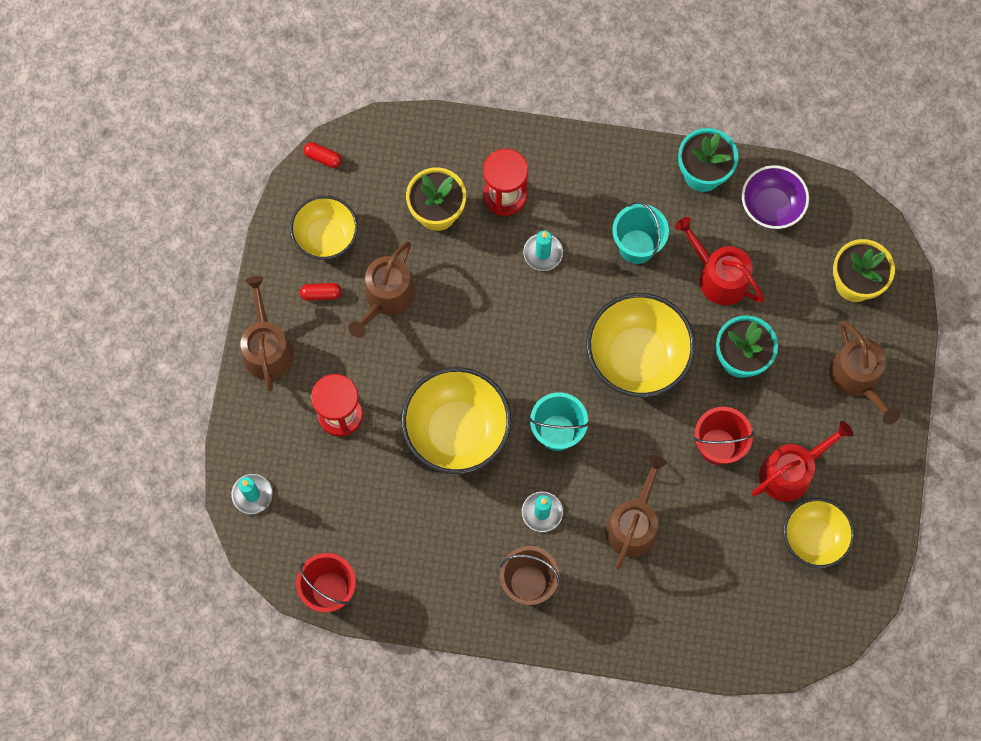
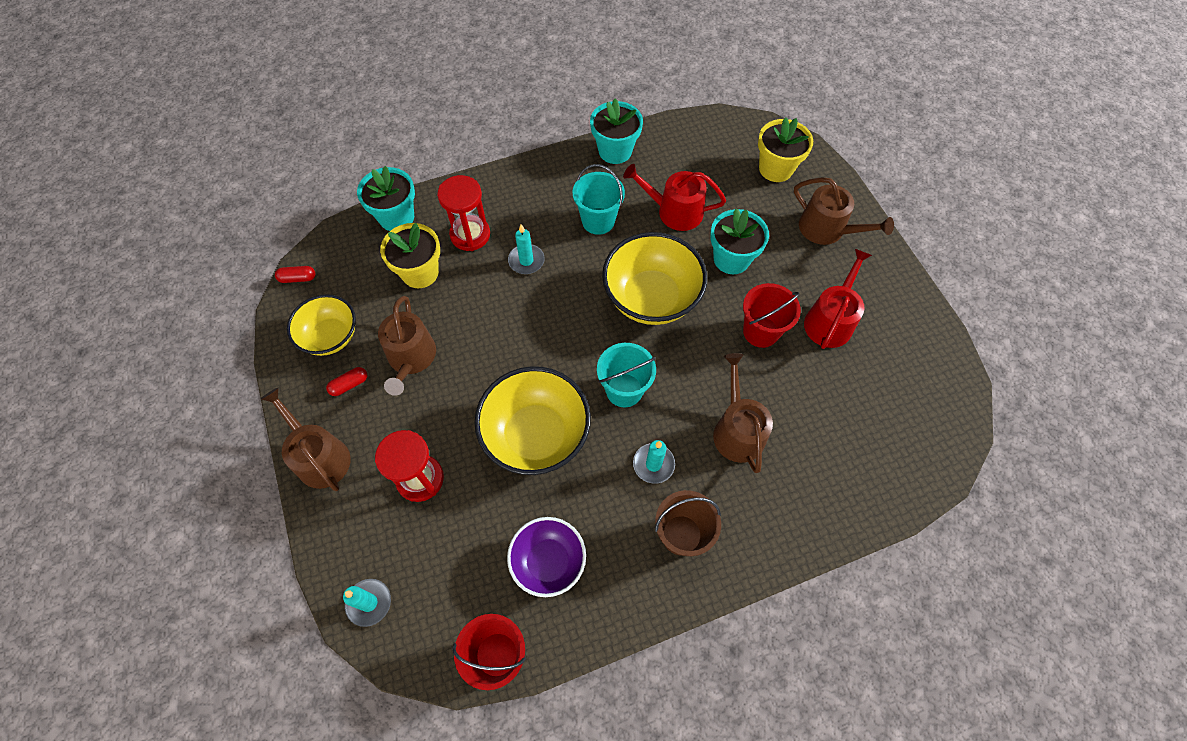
camera: 30 degrees left, 10 degrees down
(445, 137) = (396, 217): none -> turquoise flower pot
(771, 207) = (680, 149): purple bowl -> purple bowl (548, 562)
(813, 538) = (885, 361): yellow bowl -> none

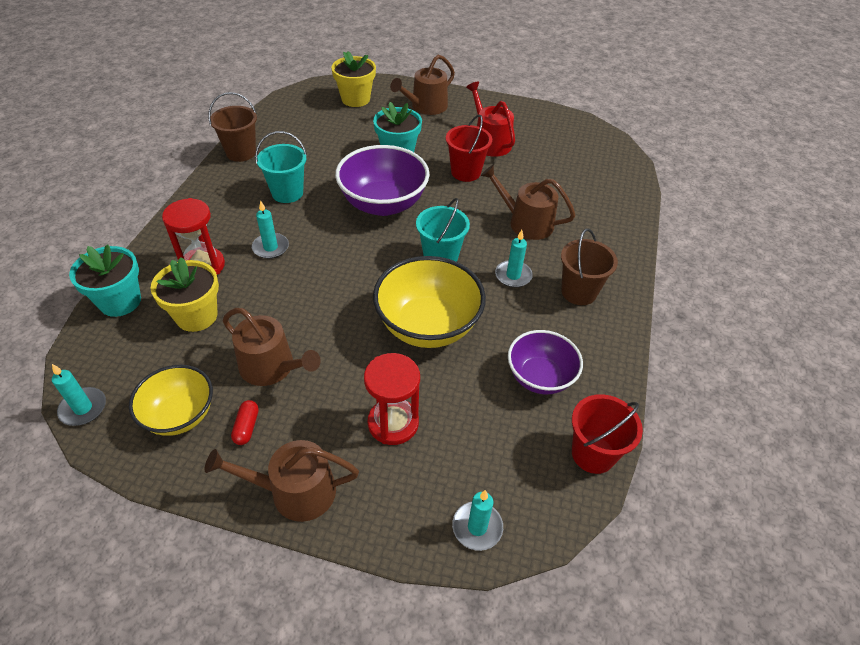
camera: 55 degrees left, 15 degrees down
(298, 278) = (83, 408): red capsule -> turquoise candle
(615, 151) = (241, 152): turquoise flower pot -> brown bucket
(651, 298) = (383, 204): yellow bowl -> purple bowl
(674, 211) = (328, 155): red watering can -> none
(827, 229) = (425, 107): brown watering can -> brown watering can turned 150 degrees clockwise

